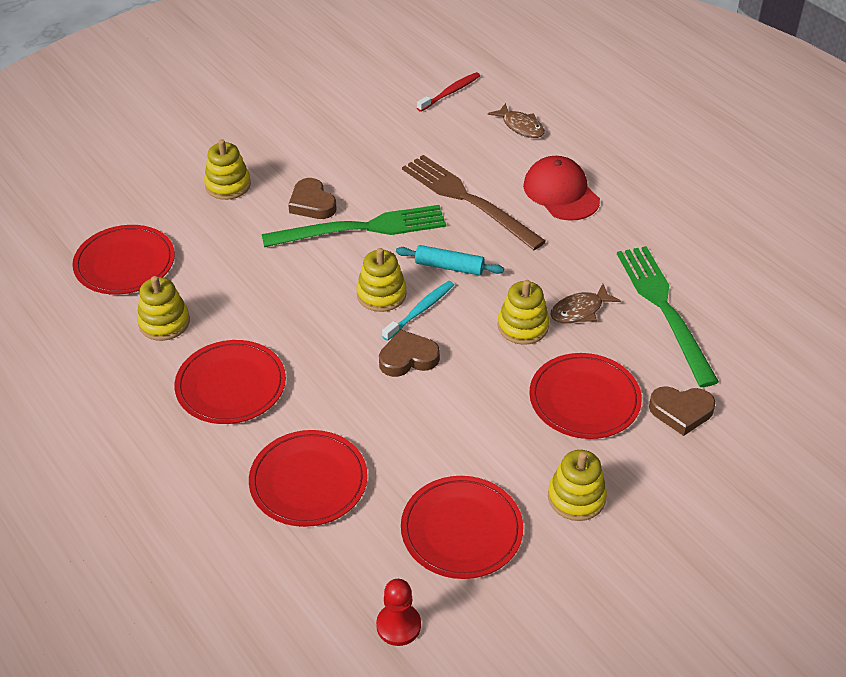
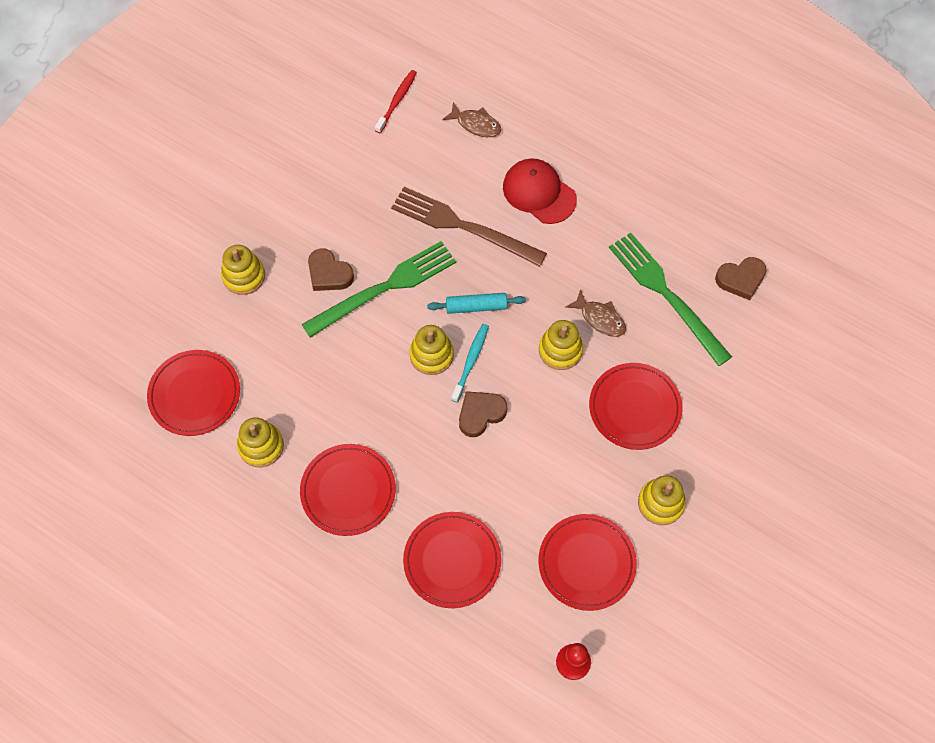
camera: 20 degrees left, 20 degrees up
(580, 310) = (600, 318): brown fish -> brown fish turned 90 degrees counterclockwise
(681, 412) = (712, 394): brown heart -> brown heart (741, 279)

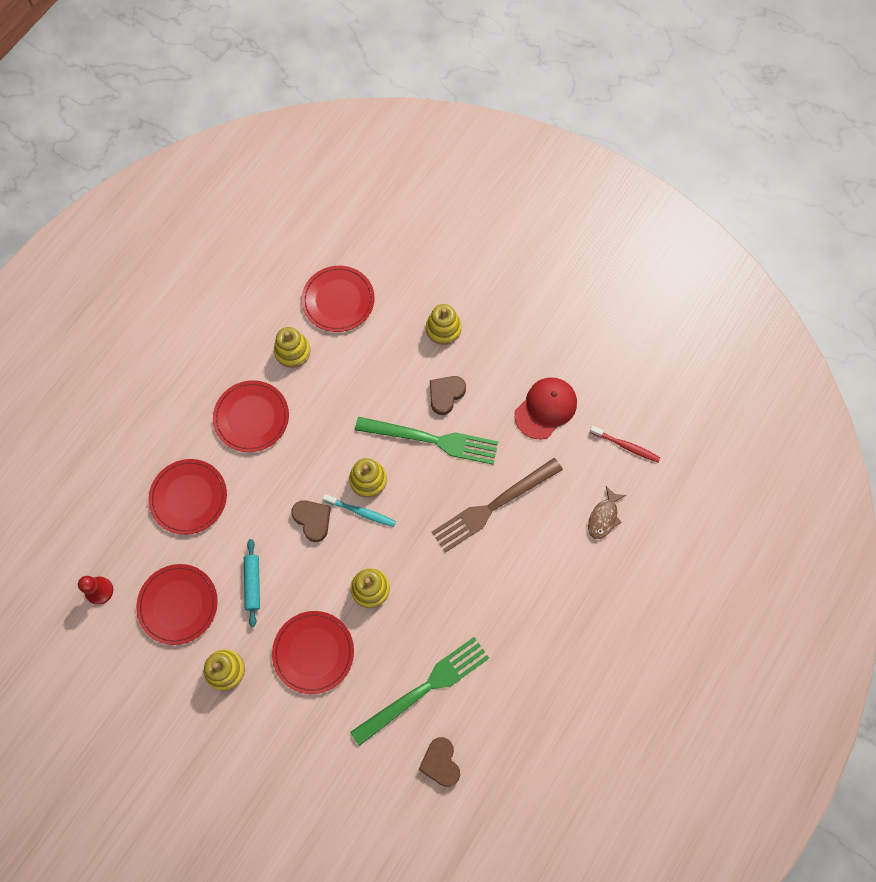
camera: 90 degrees right, 5 degrees up
(384, 288) = (431, 440): green fork -> green fork turned 45 degrees counterclockwise
(463, 226) = (494, 506): brown fork -> brown fork turned 150 degrees counterclockwise
(476, 307) = (413, 517): turquoise rolling pin -> turquoise rolling pin (253, 583)
(539, 193) = (531, 574): red cap -> red cap (545, 408)
(600, 318) = (401, 625): brown fish -> none

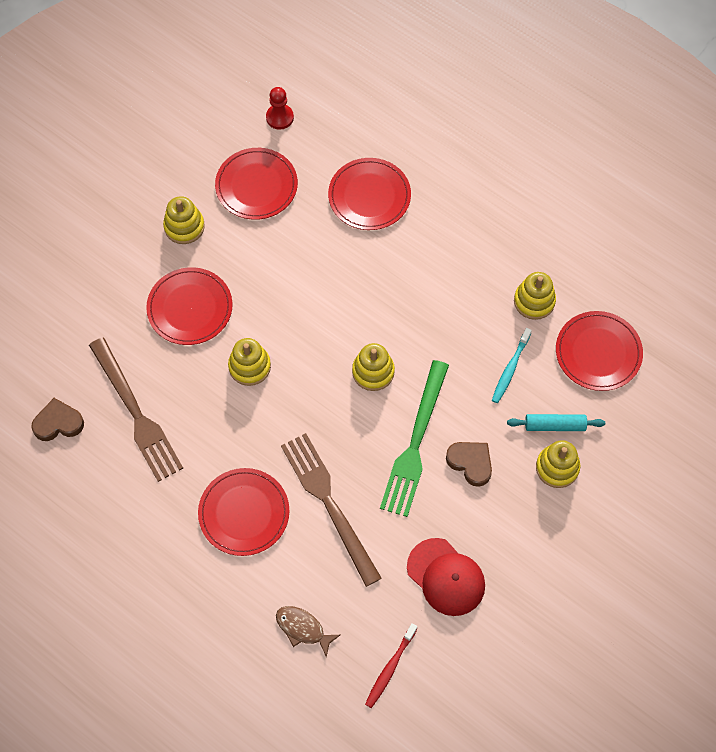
camera: 95 degrees right, 5 degrees down
(251, 417) = (456, 257): red plate -> red plate (244, 513)
(253, 583) = (269, 254): turquoise rolling pin -> turquoise rolling pin (555, 425)
(312, 520) = (332, 313): brown heart -> none
(361, 512) = (336, 362): turquoise toothbrush -> turquoise toothbrush (510, 368)
(424, 689) = (135, 413): green fork -> brown fork

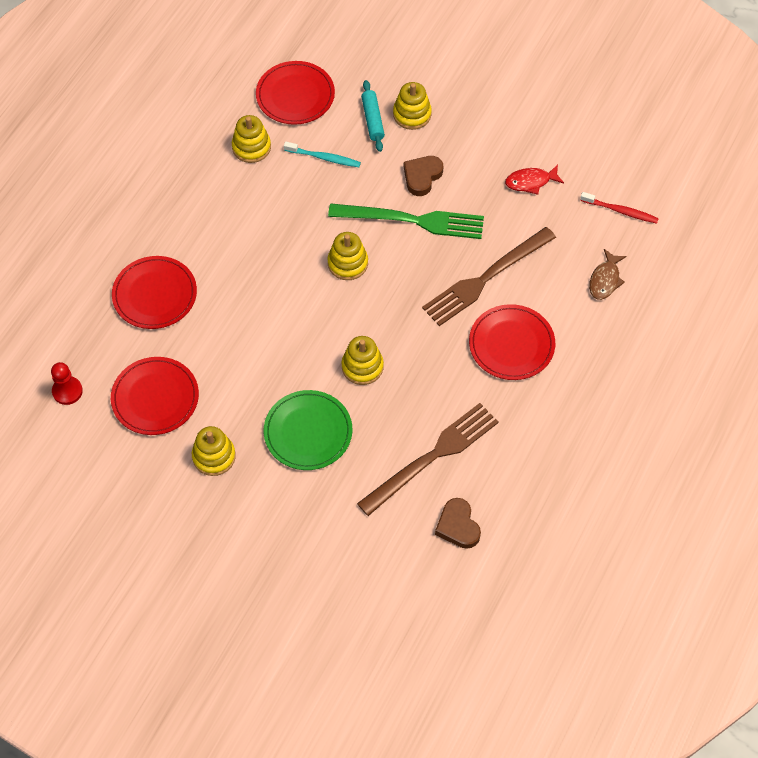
camera: 100 degrees left, 5 degrees down
(190, 308) = (308, 432): red plate -> green plate
(446, 577) = (531, 182): red cap -> red fish

